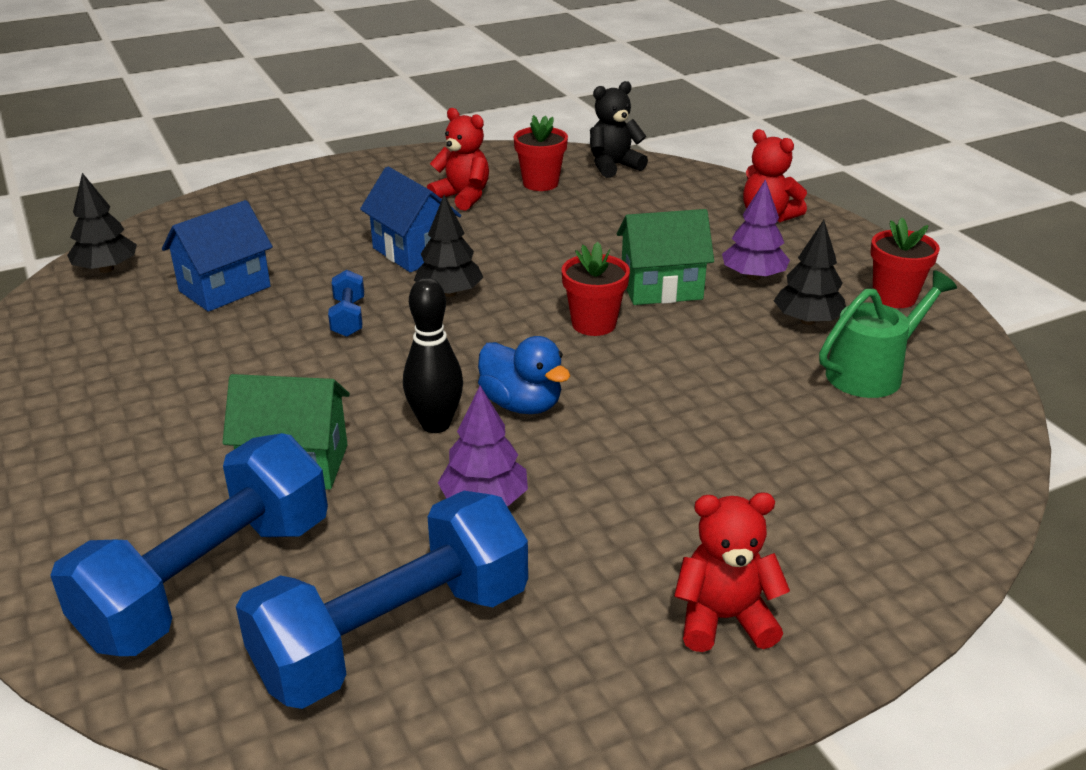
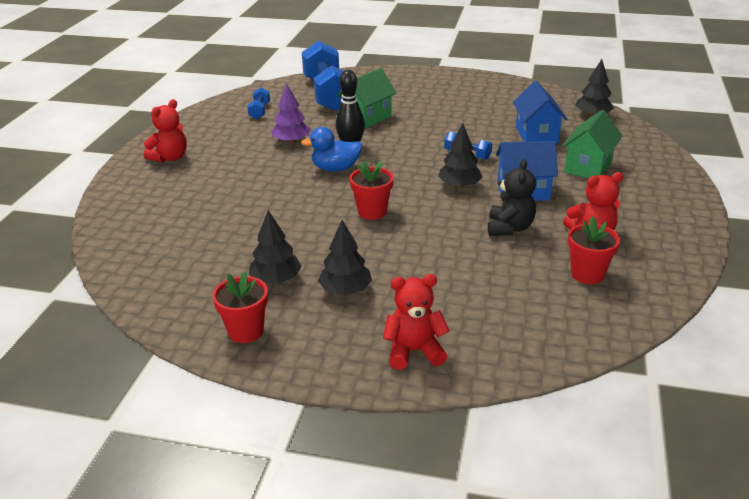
camera: 130 degrees right, 0 degrees up
(393, 635) = (260, 111): blue dumbbell -> blue dumbbell, size x0.42
(613, 166) = (591, 325): black teddy bear -> black teddy bear (509, 228)
(661, 288) = (378, 249): green house -> green house (588, 167)
(753, 276) = (345, 290): purple tree -> black tree
(872, 372) = (207, 270): green watering can -> none

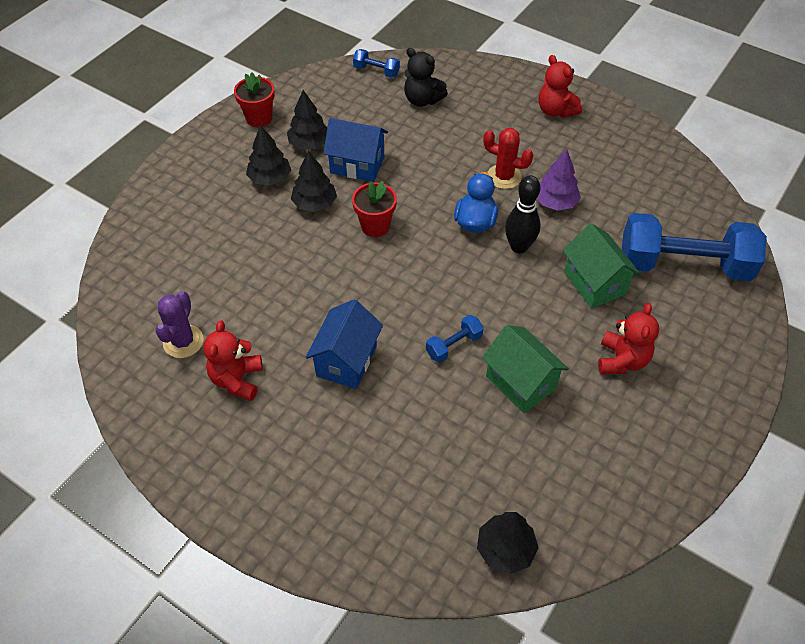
camera: 110 degrees right, 20 degrees up
(260, 111) = (649, 192): blue dumbbell -> blue dumbbell (376, 71)
(272, 166) = (504, 177): none -> red cactus
(414, 351) = (176, 195): red teddy bear -> red teddy bear (622, 360)
(459, 186) = (387, 310): black tree -> black tree (314, 204)
(509, 228) = (287, 317): black teddy bear -> black teddy bear (422, 100)
(536, 135) = (472, 442): blue house -> blue house (357, 165)
(587, 274) = (183, 341): red flower pot -> purple cactus
(588, 167) = (365, 454): green house -> green house (520, 382)

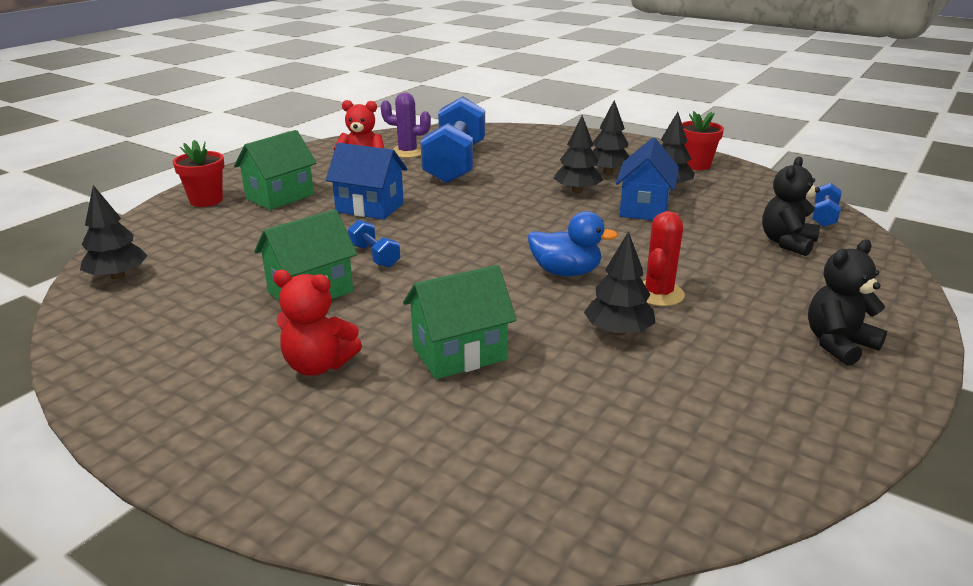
camera: 90 degrees right, 25 degrees down
(312, 449) = (280, 197): none -> green house
(375, 226) = (549, 218): red flower pot -> red flower pot (206, 200)
(519, 247) = (525, 299): black bowling pin -> none
(555, 111) = (838, 344): red teddy bear -> black teddy bear
(555, 202) = (618, 331): purple tree -> black tree
(683, 265) = (496, 448): blue dumbbell -> blue dumbbell (455, 163)

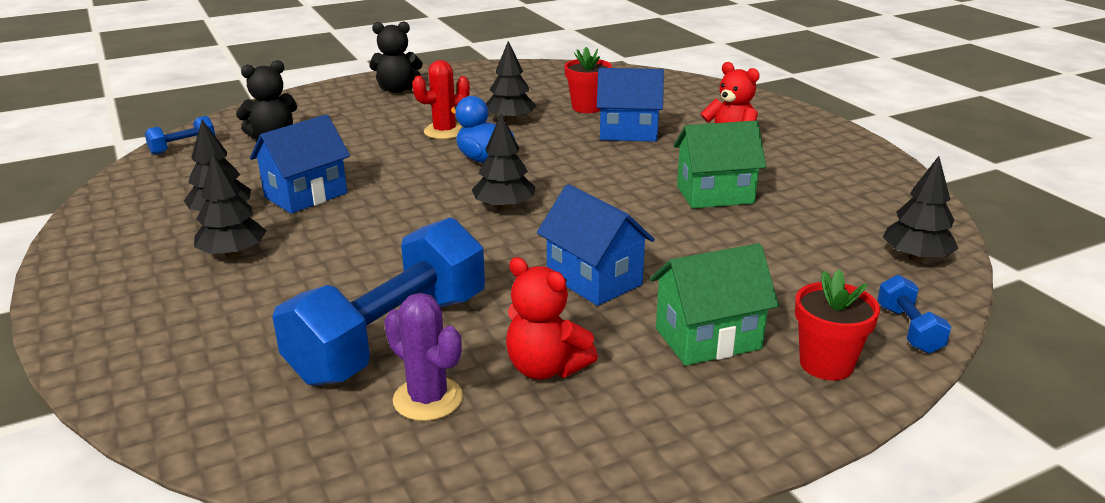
camera: 150 degrees left, 0 degrees up
(374, 256) = (635, 213): blue dumbbell -> blue dumbbell (908, 329)
(459, 353) = (628, 132): green house -> blue house
(577, 191) = (324, 236): black tree -> black tree (504, 207)
(696, 165) = (115, 234): red flower pot -> red flower pot (587, 107)

